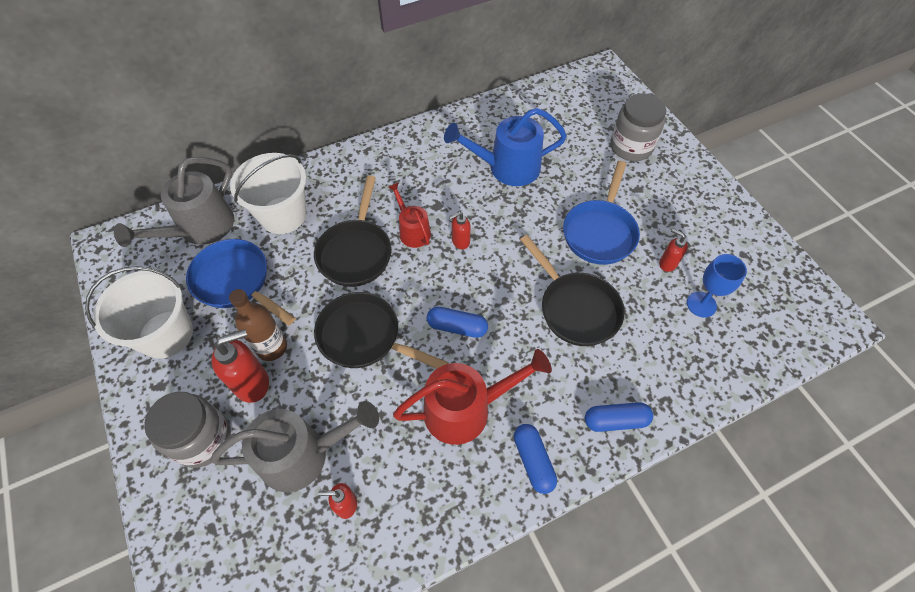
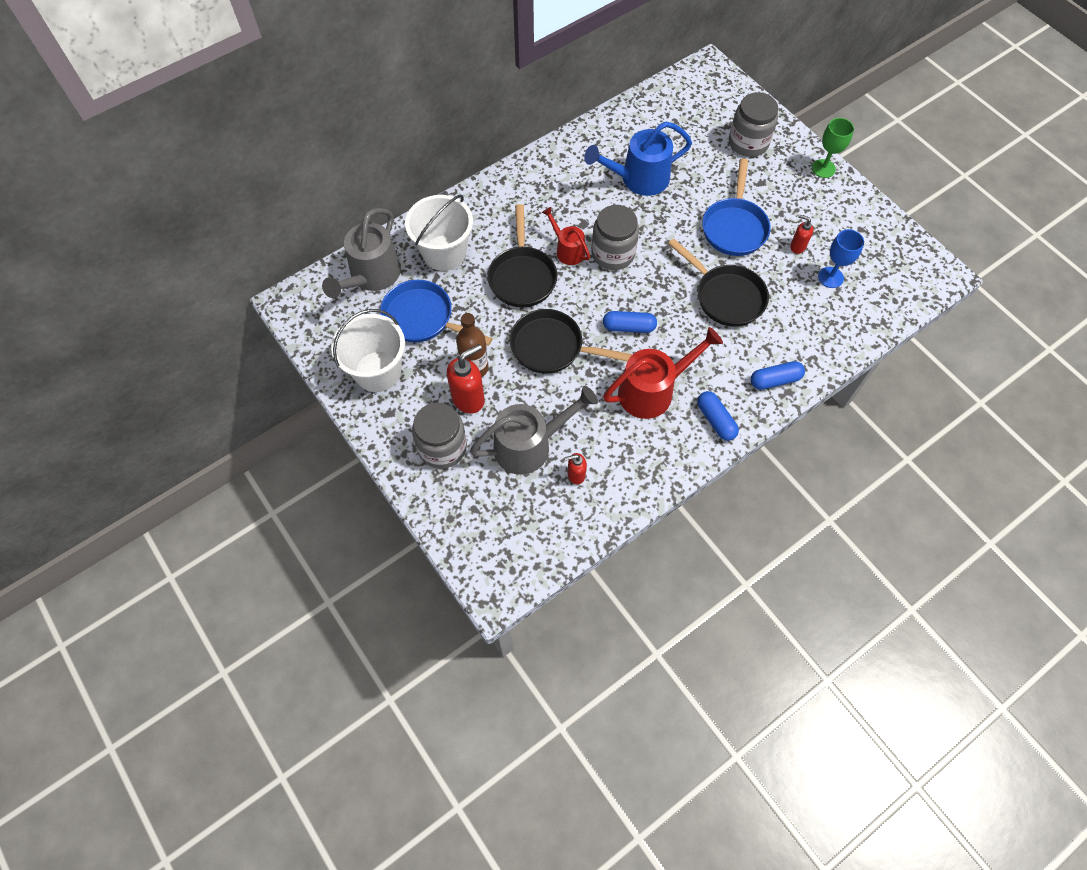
camera: 10 degrees left, 5 degrees up
(460, 242) = (613, 253): red soap dispenser -> grey jar
(709, 183) = (823, 168): none -> green goblet

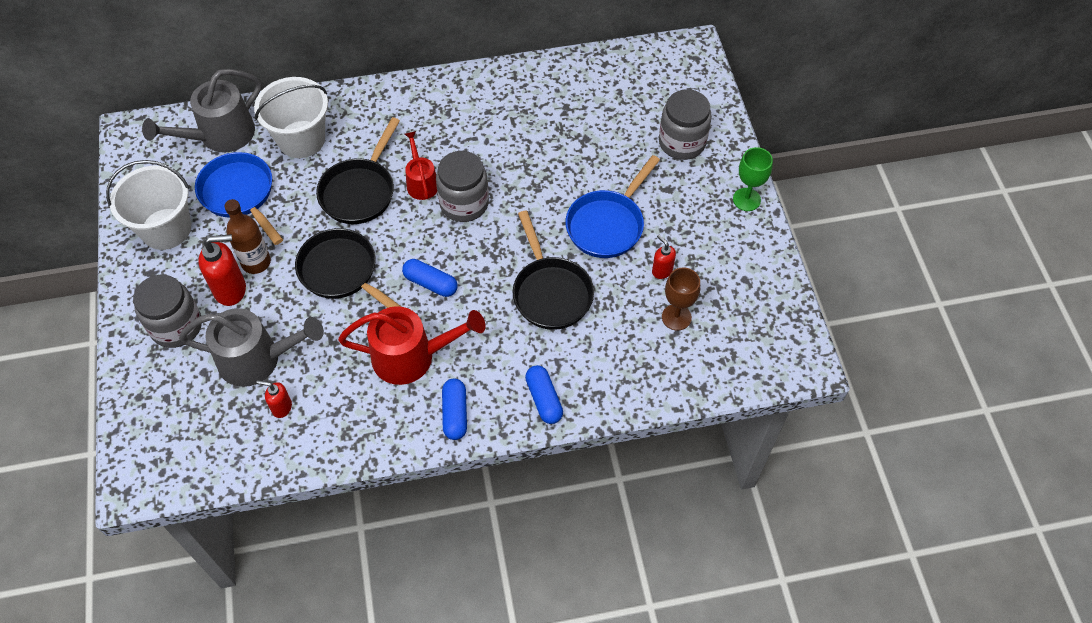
camera: 25 degrees right, 5 degrees down
(638, 179) = (540, 137): blue watering can -> none
(775, 380) = (544, 399): blue capsule -> blue capsule turned 60 degrees clockwise
(830, 277) = (676, 317): blue goblet -> brown goblet

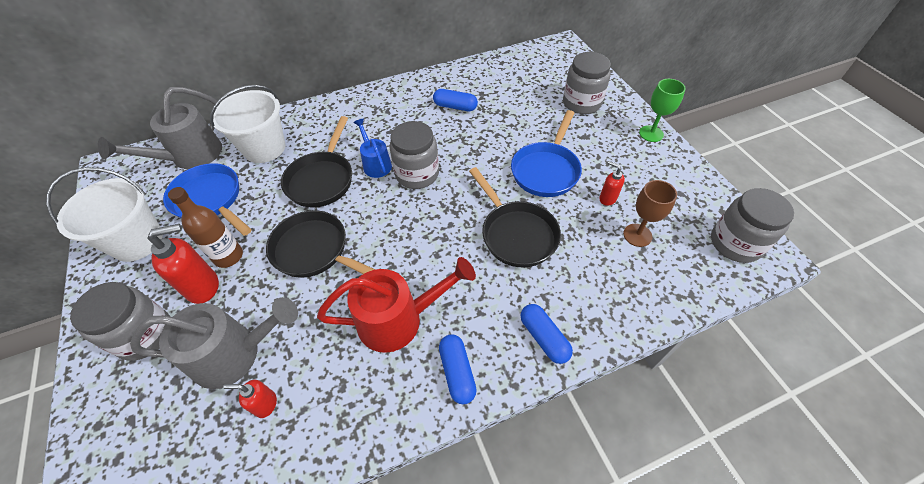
camera: 10 degrees left, 5 degrees down
(421, 182) = (375, 164): red watering can -> blue watering can
(430, 283) = (402, 246): blue capsule -> blue capsule (455, 107)
(775, 345) = (735, 243): none -> grey jar

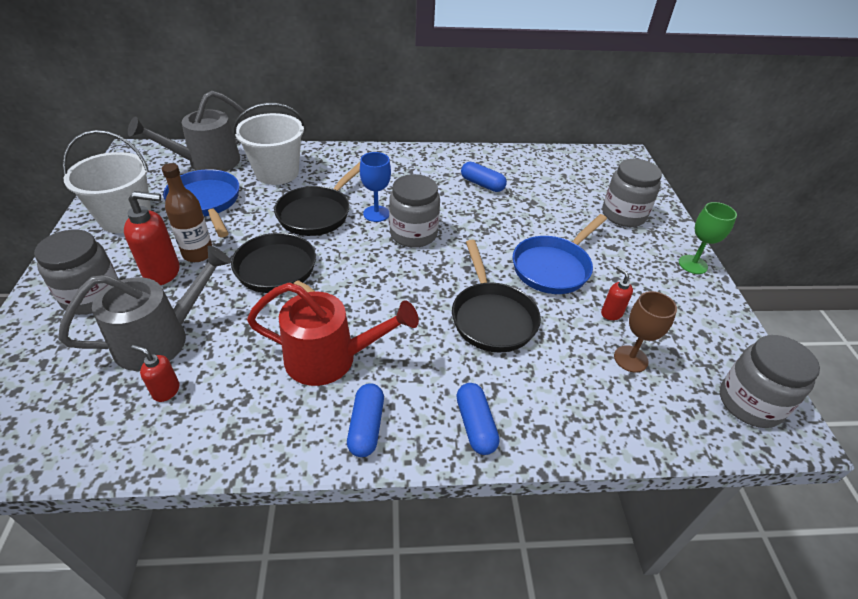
camera: 15 degrees right, 10 degrees down
(236, 354) = (162, 338): grey watering can -> grey watering can turned 45 degrees counterclockwise
(375, 164) = (376, 214): blue watering can -> blue goblet

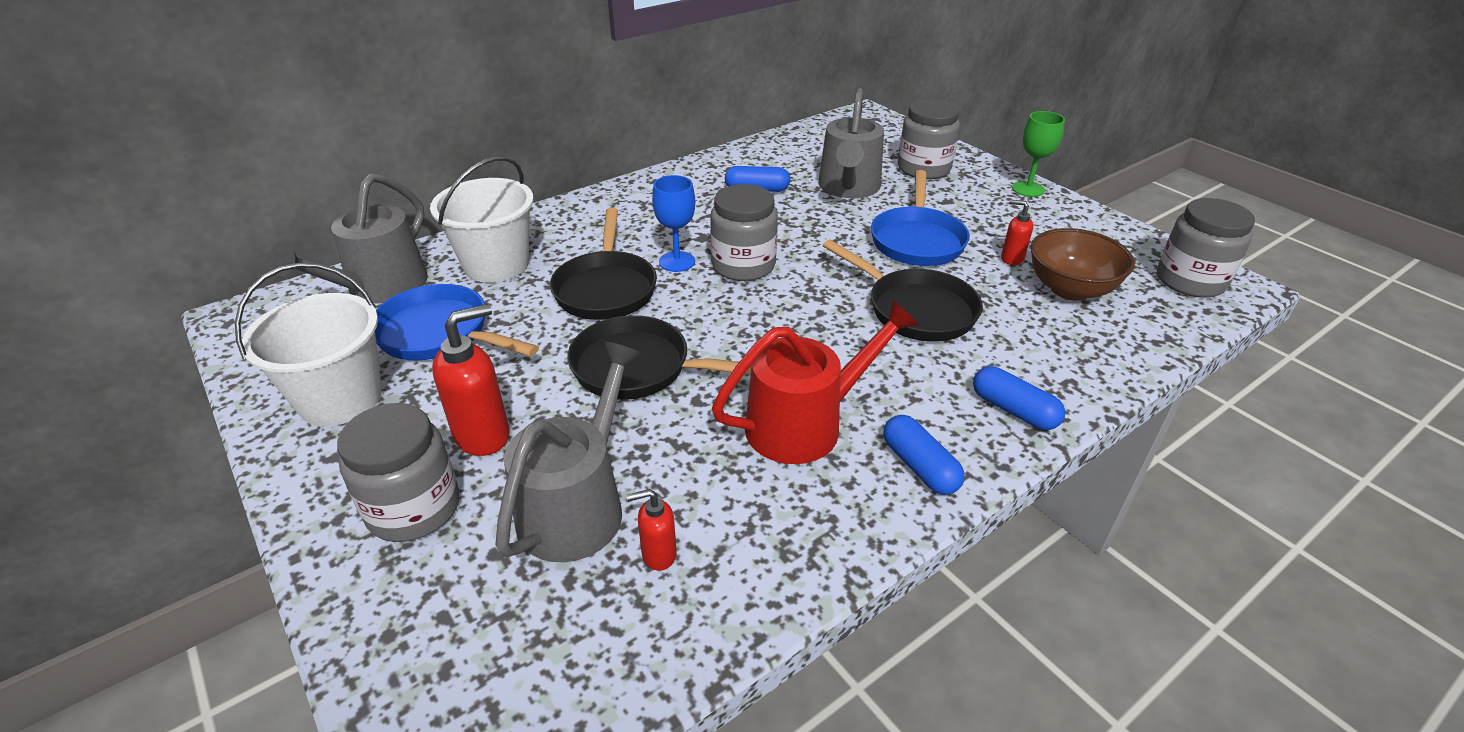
camera: 30 degrees left, 5 degrees down
(198, 254) = (505, 394): brown bottle -> none
(547, 208) = (848, 188): none -> grey watering can
(630, 359) = (1070, 289): brown goblet -> brown bowl

